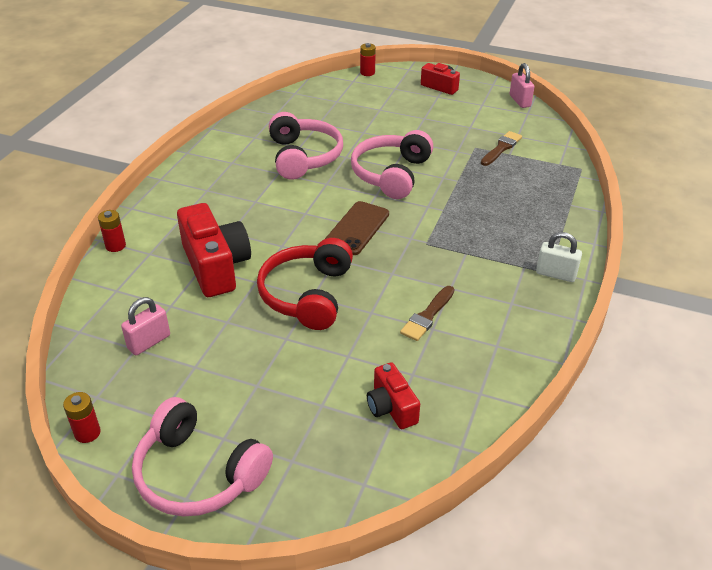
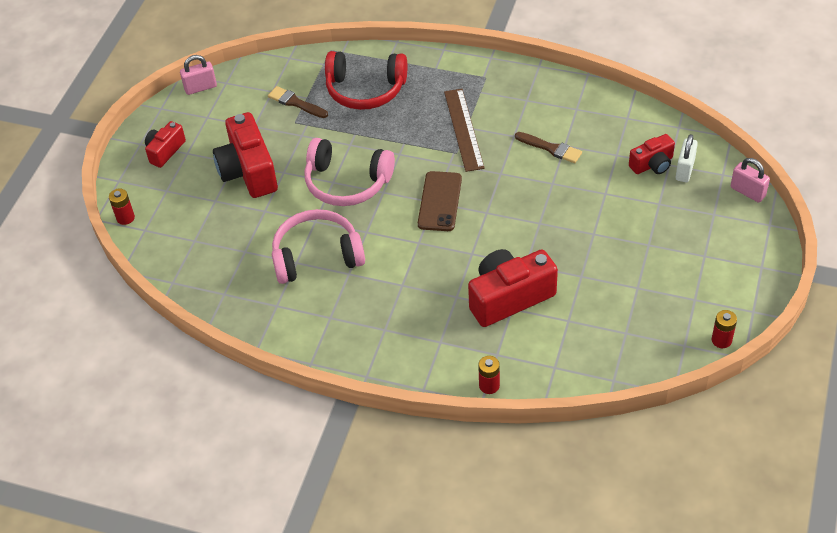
camera: 90 degrees left, 10 degrees up
(149, 342) = (616, 324): pink padlock -> pink padlock (747, 192)
(198, 474) = (739, 264): pink headphones -> none
(307, 294) = (538, 226): red headphones -> red headphones (365, 90)
(357, 228) = (439, 201): brown phone -> brown phone turned 75 degrees clockwise
(412, 124) = (248, 171): none -> red camera
(462, 250) = (463, 129): none -> brown ruler
(556, 274) = (487, 73): white padlock -> white padlock (685, 170)

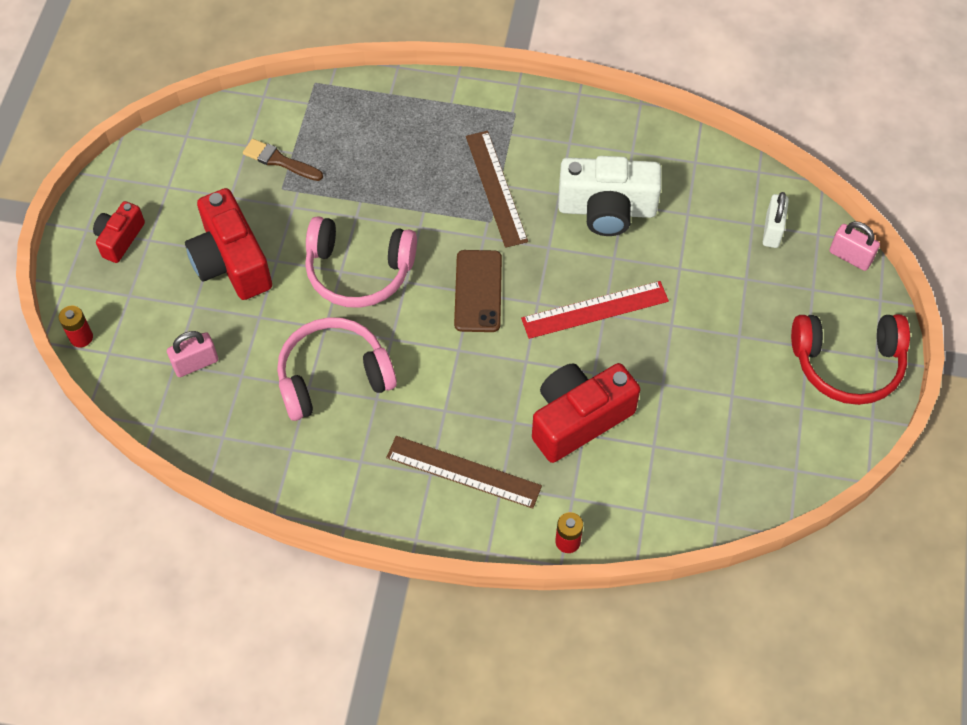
camera: 10 degrees left, 10 degrees up
(200, 87) = (154, 145): pink padlock -> pink padlock (196, 363)
(365, 90) = (366, 138): red headphones -> red headphones (847, 364)
(411, 330) = (463, 472): none -> brown ruler
(532, 219) = (595, 310): none -> red ruler
(551, 148) = (607, 209): brown brush -> white camera
(652, 164) = (732, 225): red camera -> none
(721, 340) = (839, 460): red battery -> none

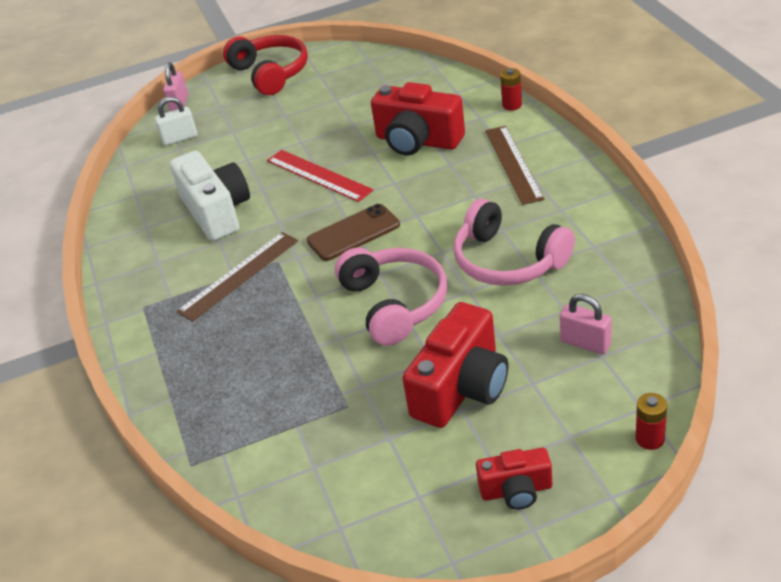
camera: 115 degrees left, 20 degrees down
(279, 161) = (315, 428): brown brush -> none

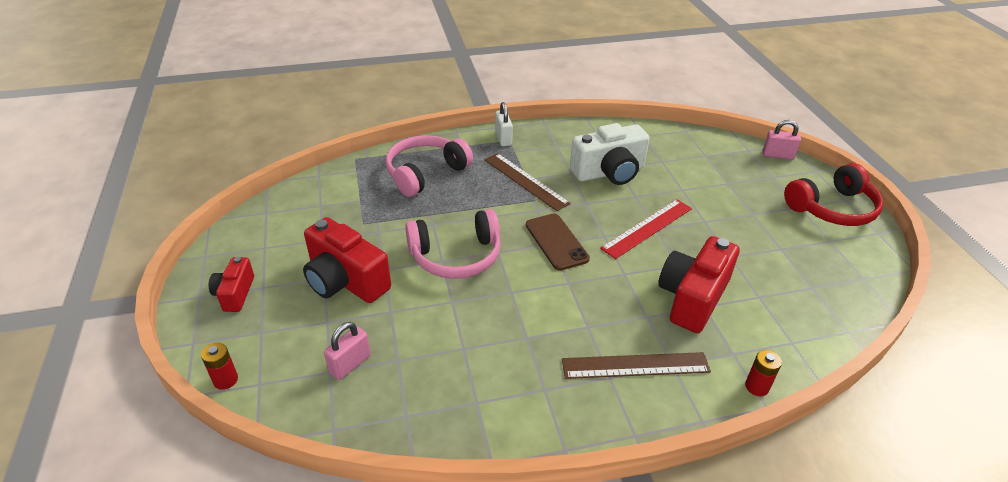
camera: 90 degrees right, 0 degrees up
(180, 138) = (720, 155): white padlock -> white padlock (503, 138)
(508, 261) = (480, 333): pink headphones -> pink headphones (425, 173)

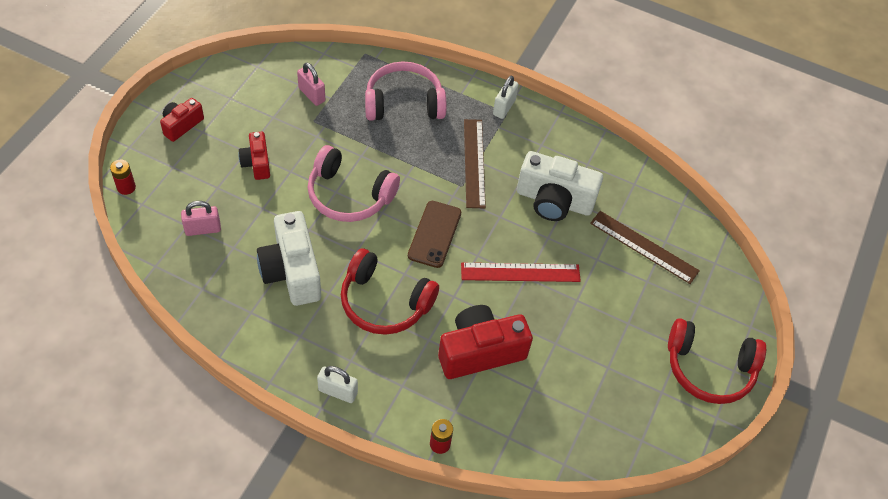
camera: 35 degrees right, 15 degrees up
(345, 280) = (257, 163): red camera -> red camera, size x0.56
(475, 342) = (292, 271): none -> white camera
(580, 313) = (384, 302): none -> red headphones
(631, 410) = (338, 391): none -> white padlock
(635, 365) = (376, 366): brown ruler -> brown ruler (644, 247)
(777, 155) = (736, 287): pink padlock -> pink padlock (311, 95)

